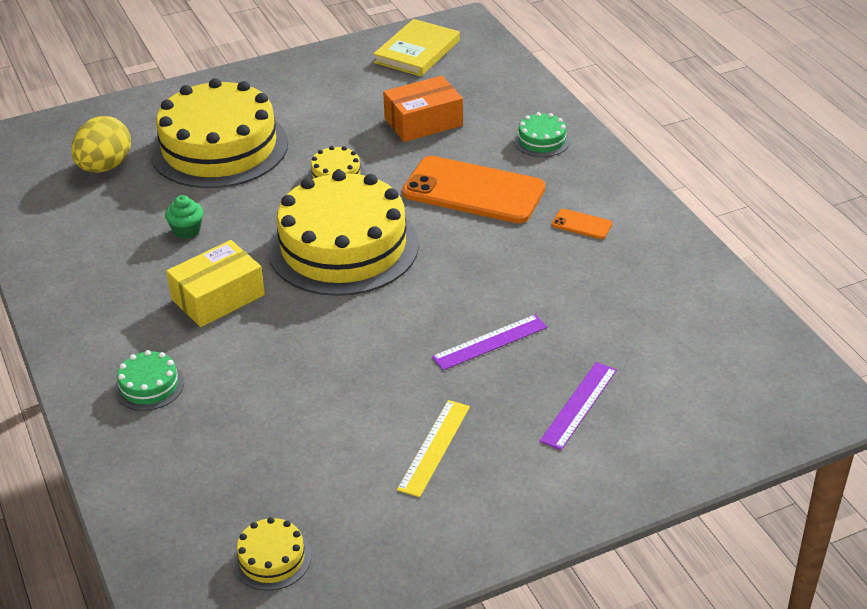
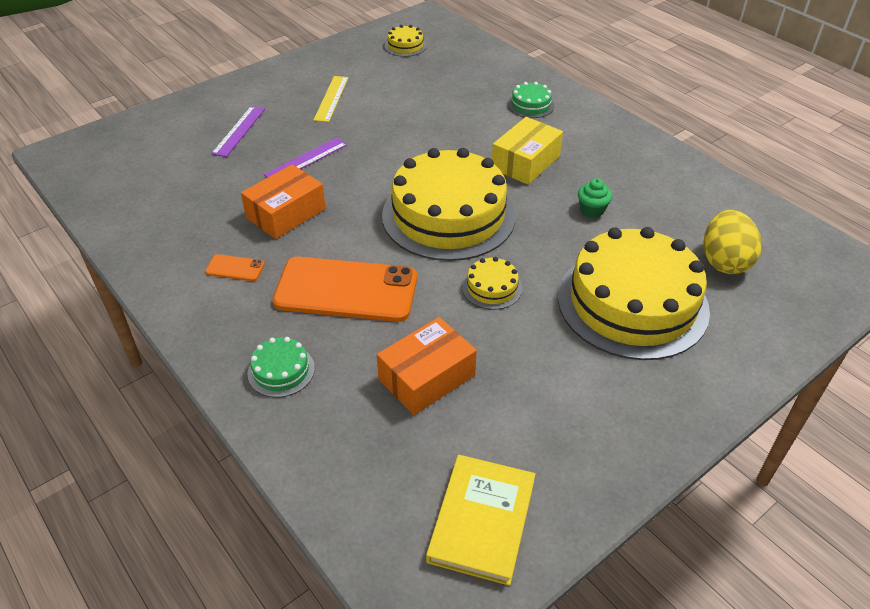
camera: 165 degrees right, 5 degrees up
(524, 274) = (286, 213): none -> orange box

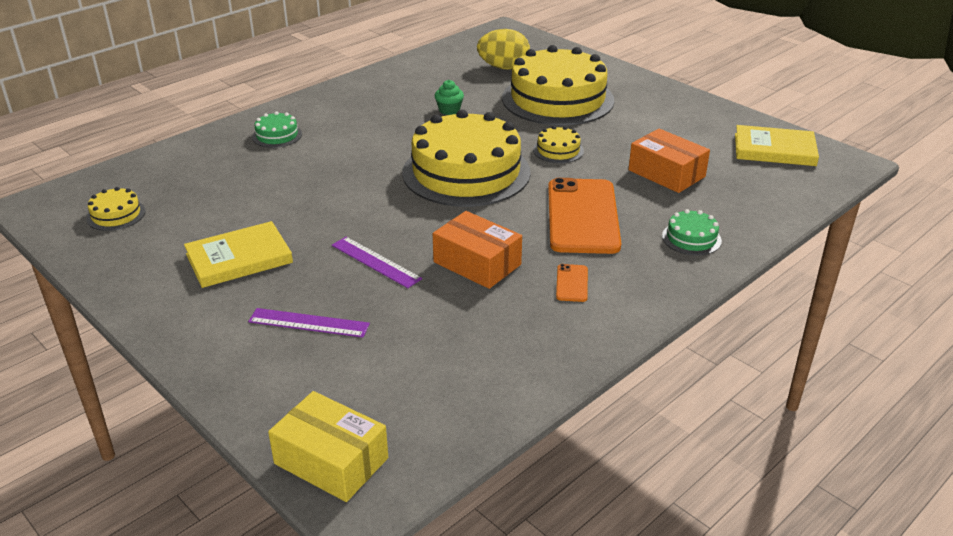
camera: 95 degrees left, 10 degrees down
(331, 98) = (239, 258): yellow ruler -> yellow book
(525, 162) = (379, 138): yellow box -> yellow box (331, 461)

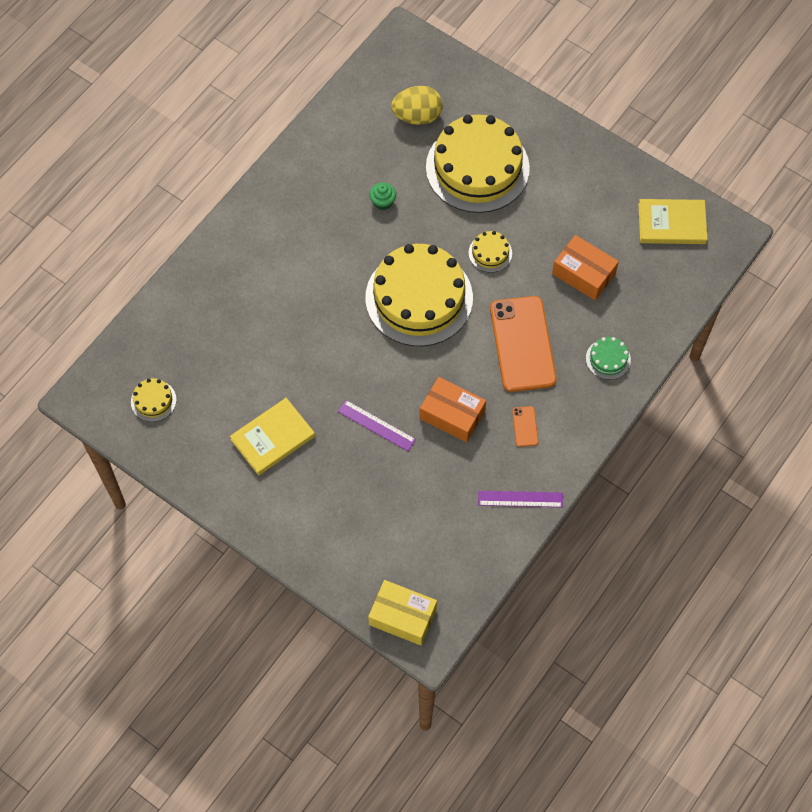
camera: 10 degrees left, 30 degrees up
(277, 135) = (241, 267): green cake -> none
(309, 323) = (348, 499): purple ruler -> purple ruler (520, 499)

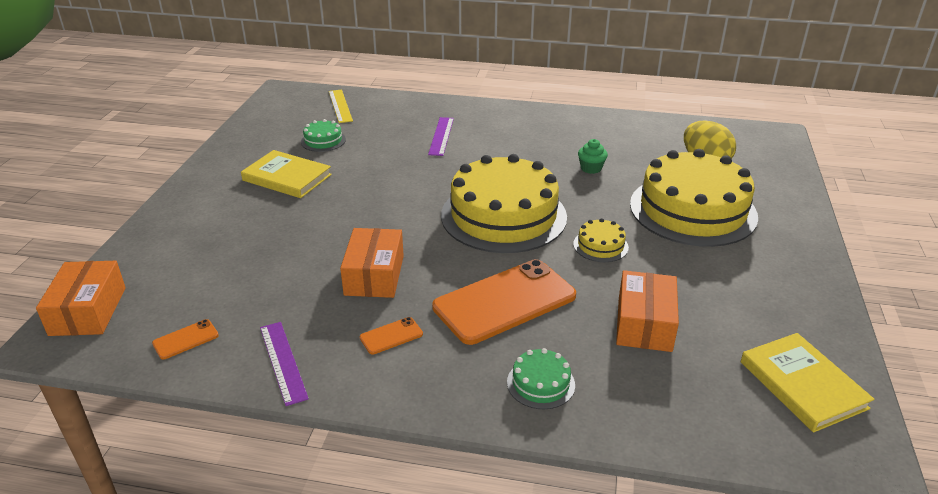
camera: 65 degrees right, 30 degrees down
(149, 354) = (340, 106): none -> yellow ruler
(153, 400) = (296, 117): yellow cake -> none
(217, 390) = (323, 141): none -> green cake
(376, 425) = (332, 230): purple ruler -> purple ruler (441, 136)
(402, 616) = (88, 311): yellow box -> orange box
(468, 555) = (185, 339): none -> orange phone

